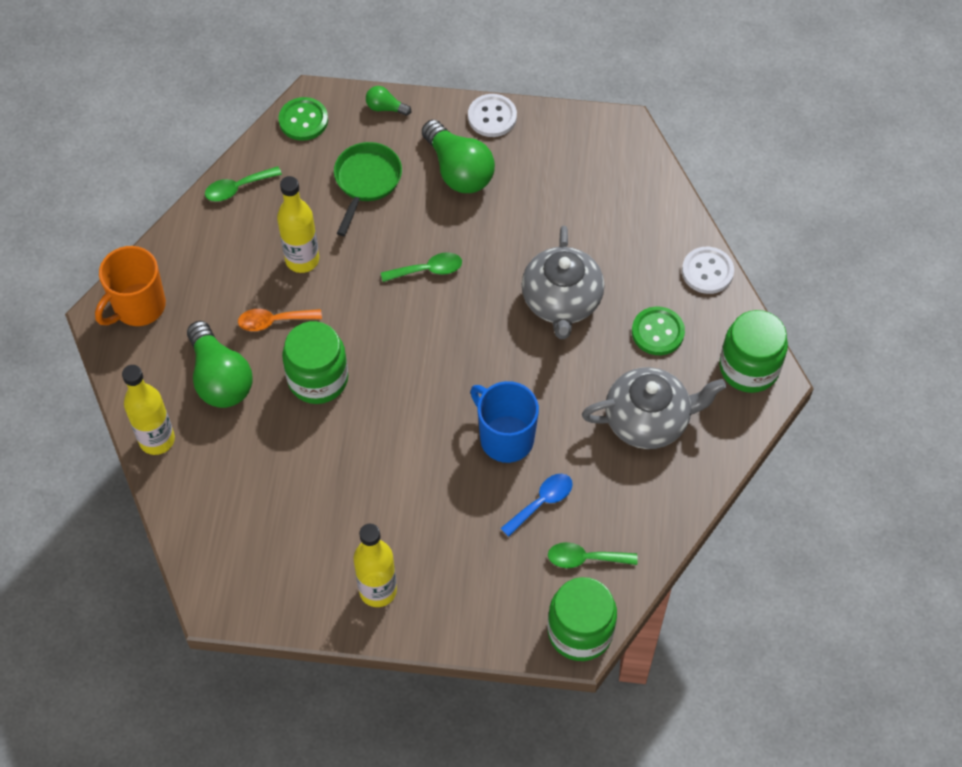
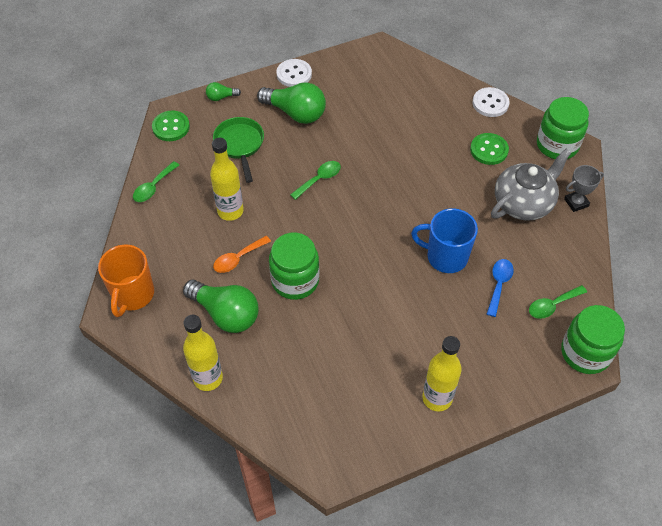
camera: 30 degrees left, 5 degrees down
(561, 301) = (417, 159): grey teapot -> none
(713, 452) = (576, 202): none -> grey trophy

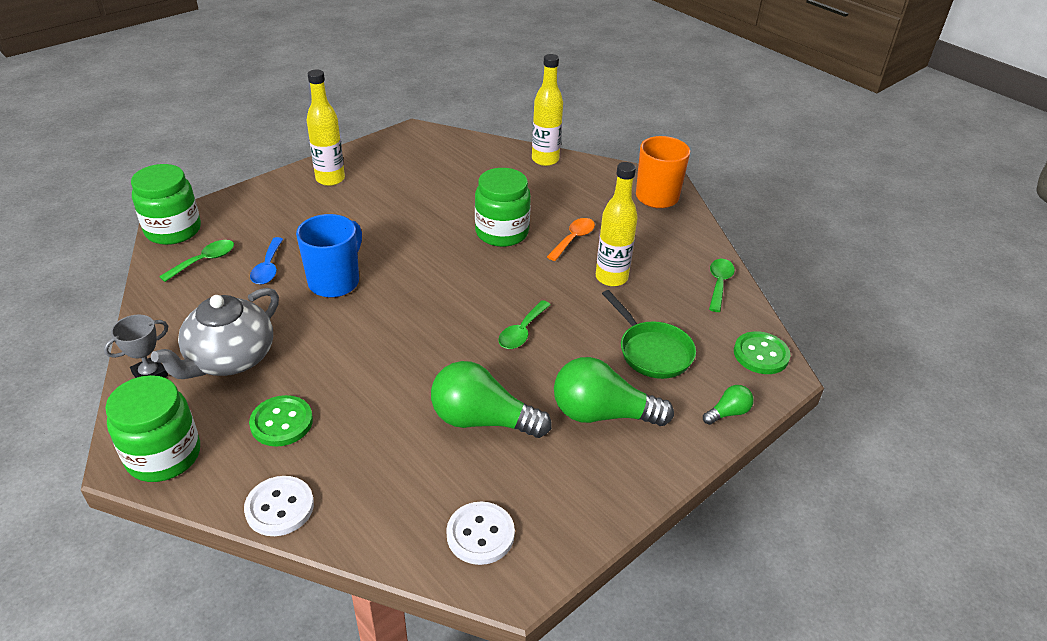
camera: 160 degrees right, 15 degrees down
(226, 314) = (557, 198): green light bulb -> green light bulb (482, 420)
(294, 74) = (642, 481): white button -> white button (480, 534)
(445, 257) = (335, 282): blue mug -> blue mug turned 60 degrees counterclockwise

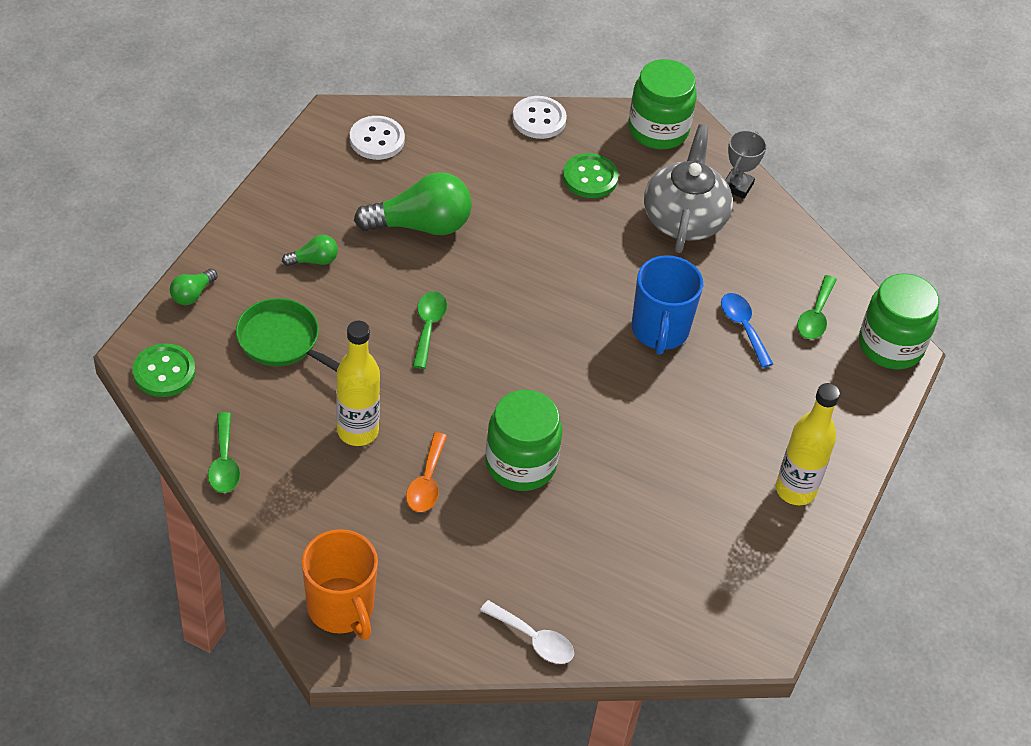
camera: 155 degrees right, 10 degrees up
(545, 159) = (534, 639): yellow bottle -> white spoon
(602, 414) = (314, 260): green light bulb -> green light bulb, size x0.47

